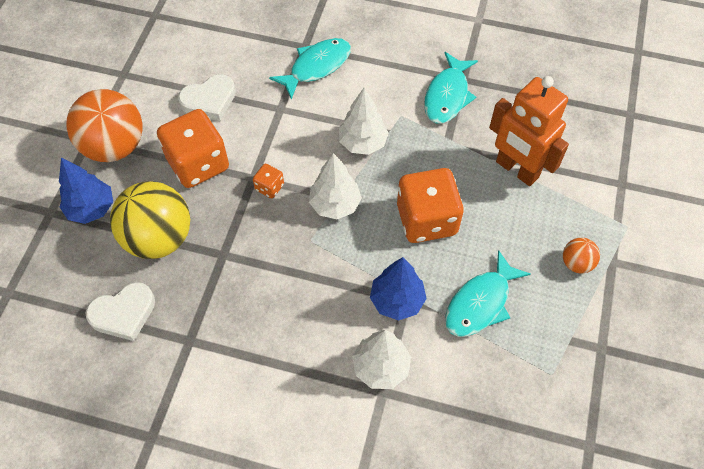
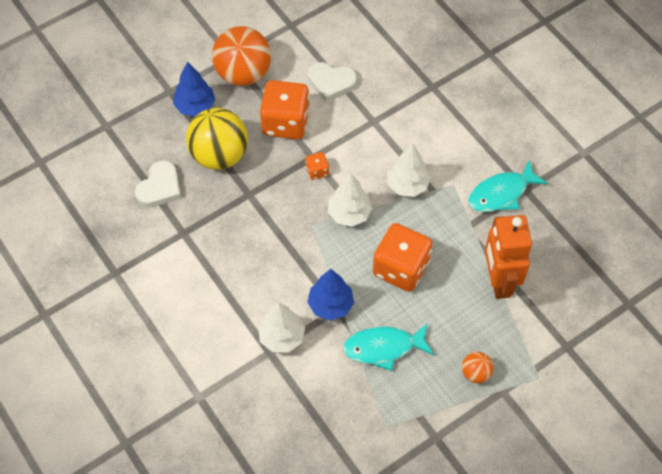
camera: 40 degrees right, 0 degrees up
(123, 313) = (160, 188): white heart -> white heart turned 75 degrees counterclockwise
(316, 67) = (427, 108): turquoise fish -> none

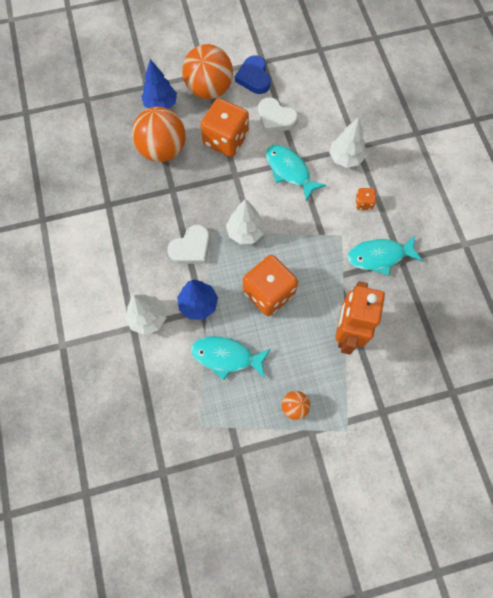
camera: 20 degrees right, 10 degrees up
(160, 188) = (106, 162): white heart -> white heart (191, 248)
(219, 155) = (163, 150): yellow ball -> orange ball
(288, 46) = (254, 77): none -> blue heart
(317, 171) = (234, 188): orange dice -> orange dice (363, 203)
(370, 134) = (289, 171): none -> turquoise fish
(407, 185) = (303, 223): white tree -> white tree (345, 158)

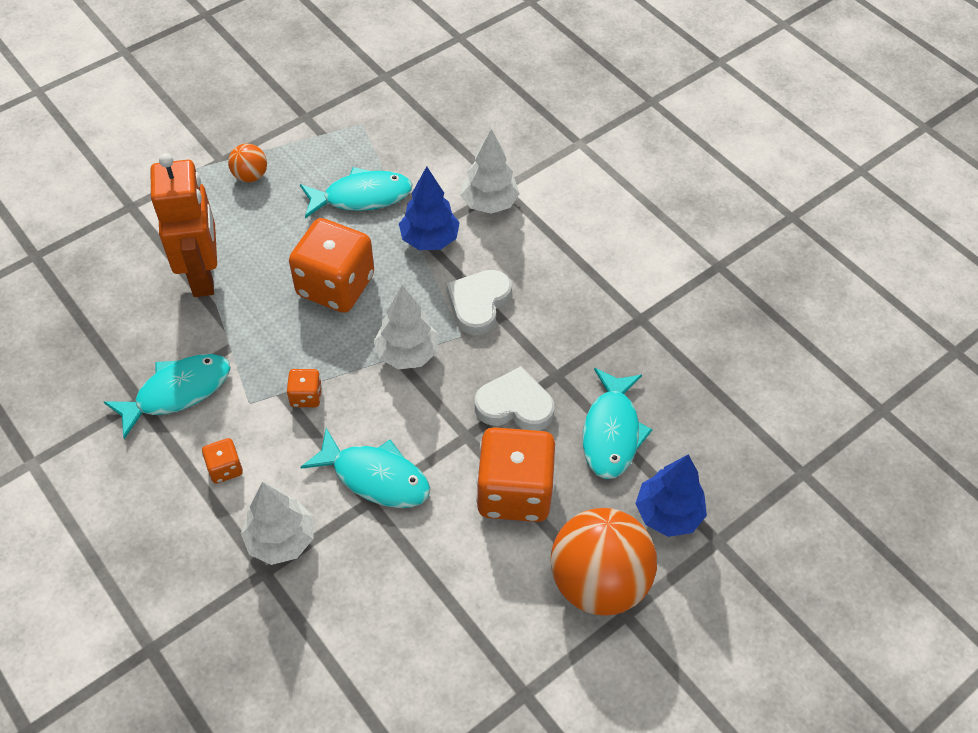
camera: 155 degrees right, 15 degrees down
(163, 150) = (611, 432): orange ball -> turquoise fish
(254, 77) = (525, 645): blue heart -> none
(275, 118) = (442, 570): white heart -> white heart (514, 405)
(309, 227) = (306, 396): none -> orange dice

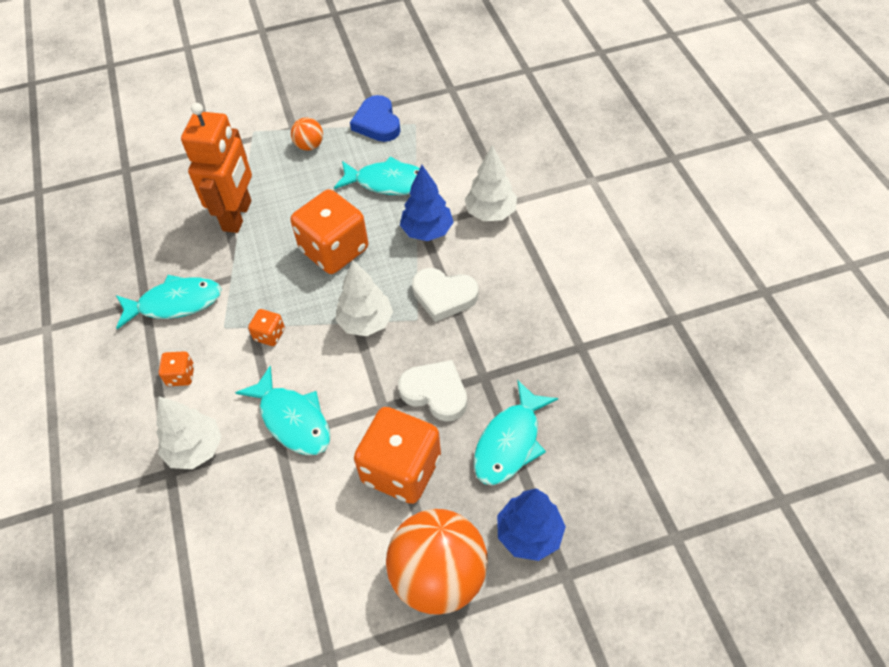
camera: 25 degrees right, 0 degrees up
(318, 132) = (377, 123): none -> blue heart
(478, 304) = (444, 296): white heart -> white heart turned 120 degrees counterclockwise

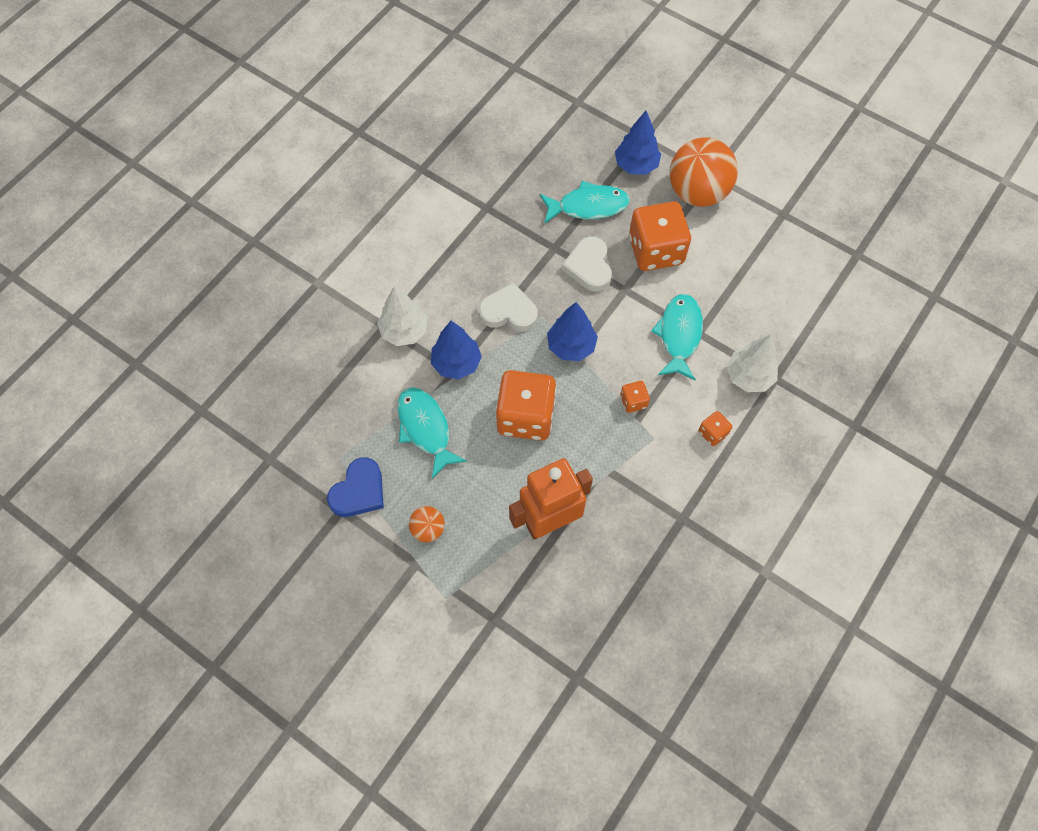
camera: 130 degrees left, 10 degrees up
(175, 303) = (665, 493): turquoise fish -> none
(366, 322) = (571, 346): white tree -> blue tree
(444, 296) = (509, 312): white heart -> white heart turned 60 degrees counterclockwise

